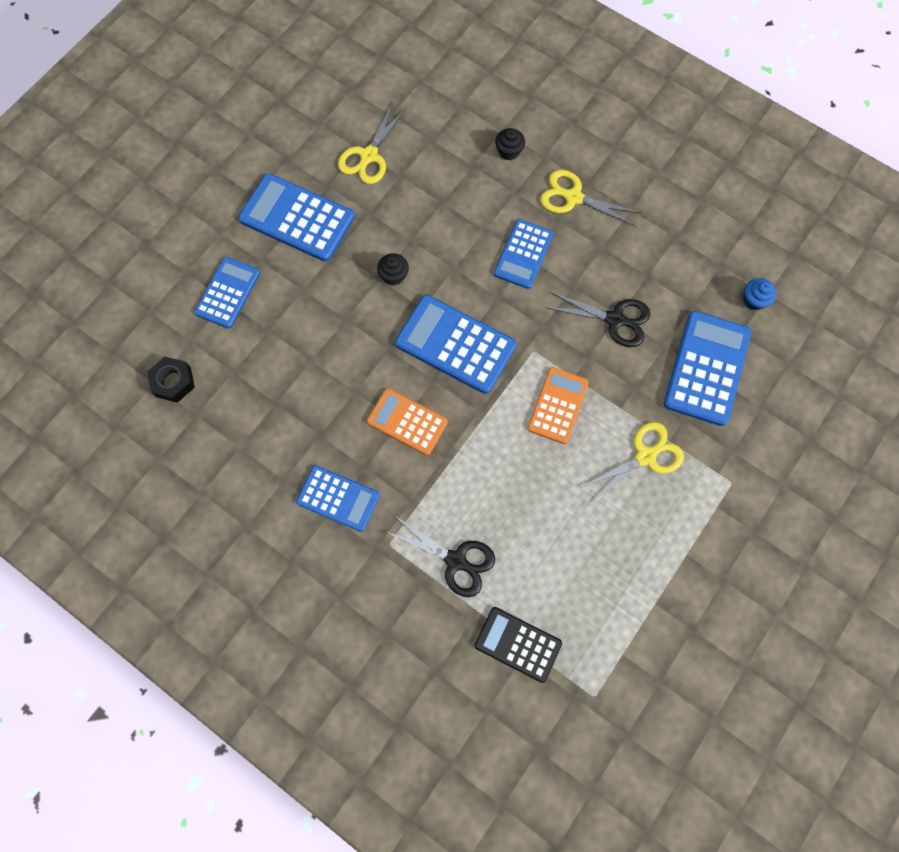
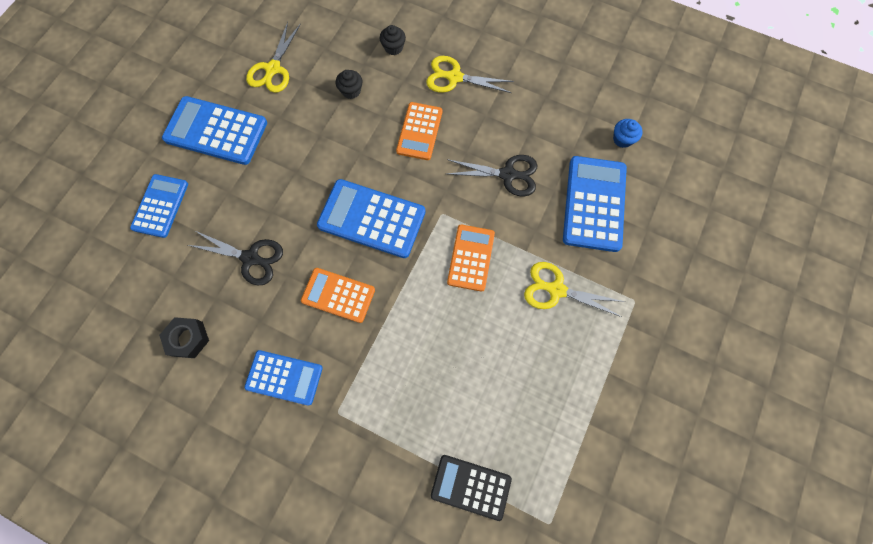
camera: 10 degrees left, 0 degrees up
(173, 382) = (118, 295): black nut -> black nut (188, 339)
(394, 275) = (308, 167): black cupcake -> black cupcake (351, 91)
(456, 561) = (402, 417): black scissors -> black scissors (251, 258)
(523, 254) = (419, 131): blue calculator -> orange calculator
(645, 456) = (556, 290): yellow scissors -> yellow scissors turned 120 degrees counterclockwise

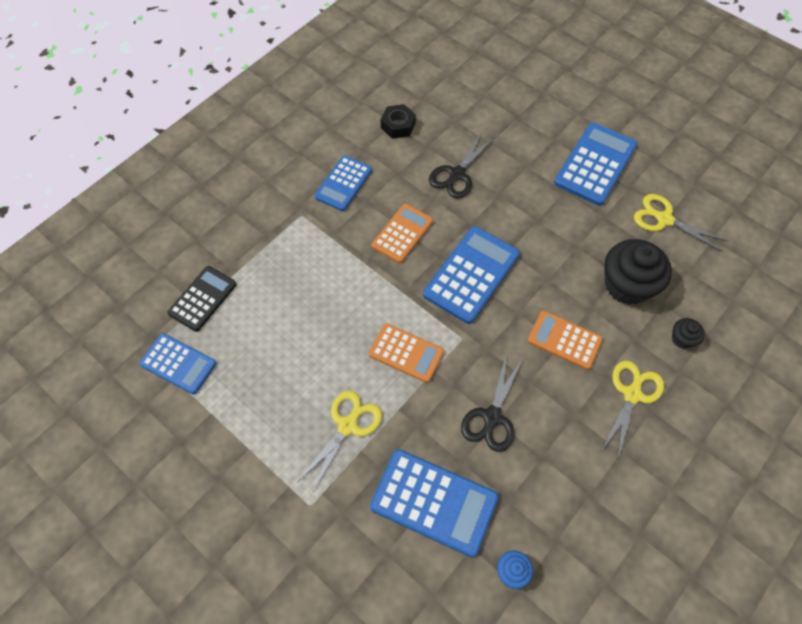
camera: 105 degrees right, 10 degrees down
(160, 206) = (524, 118): blue calculator -> blue calculator (178, 364)
(351, 91) = (627, 285): black cupcake -> black cupcake, size x2.17

